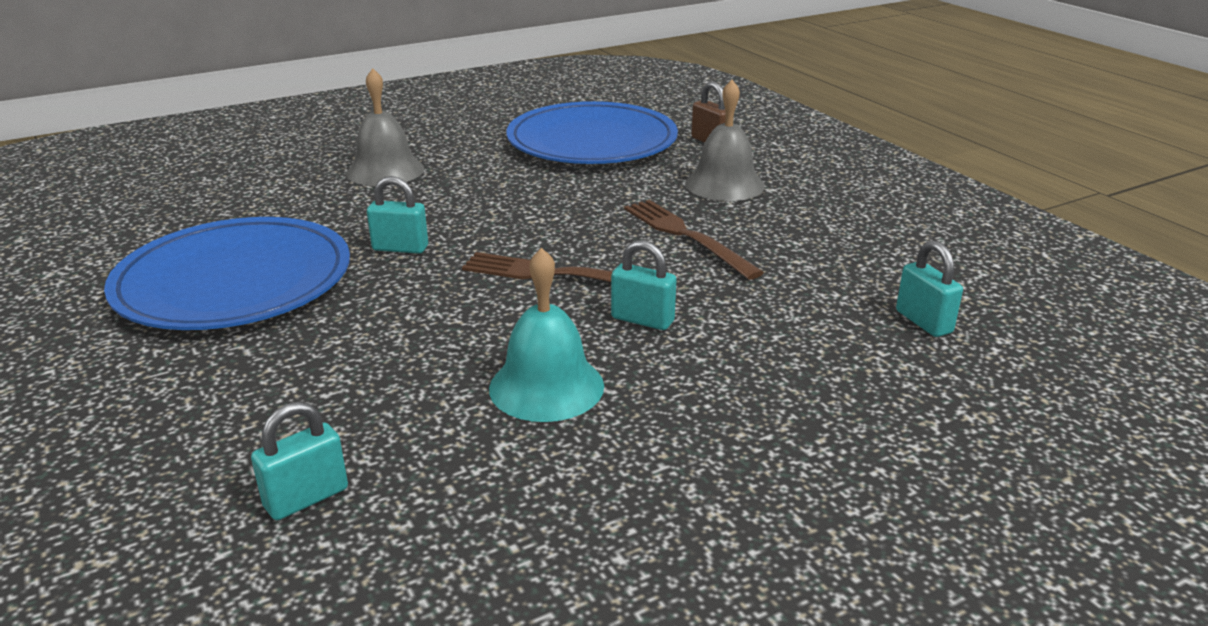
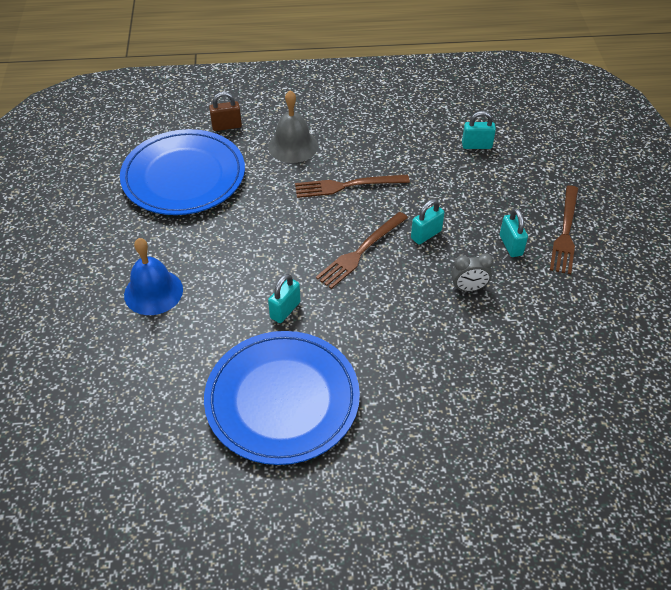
camera: 65 degrees left, 20 degrees up
(306, 498) = (519, 395): turquoise padlock -> turquoise padlock (510, 245)
(385, 170) = (153, 292): grey bell -> blue bell
(546, 386) = (468, 288): turquoise bell -> grey clock
(800, 474) = (565, 232): none -> brown fork

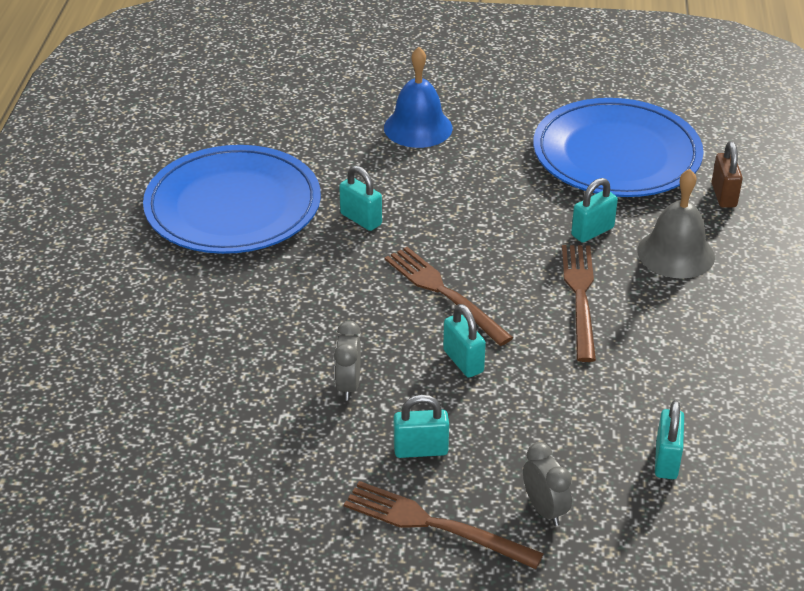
camera: 100 degrees right, 10 degrees down
(277, 184) = (592, 231): none -> turquoise padlock
(533, 189) = (544, 509): none -> grey clock

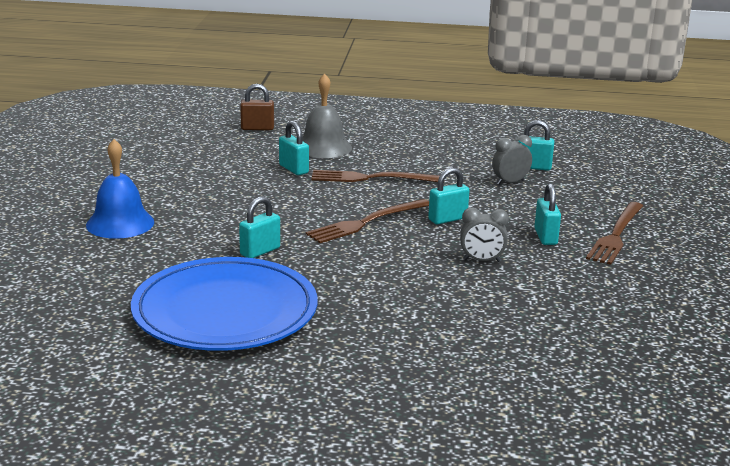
camera: 90 degrees left, 15 degrees down
(544, 509) = (589, 202): grey clock -> grey clock (510, 182)
(616, 155) = (194, 154): blue plate -> none

